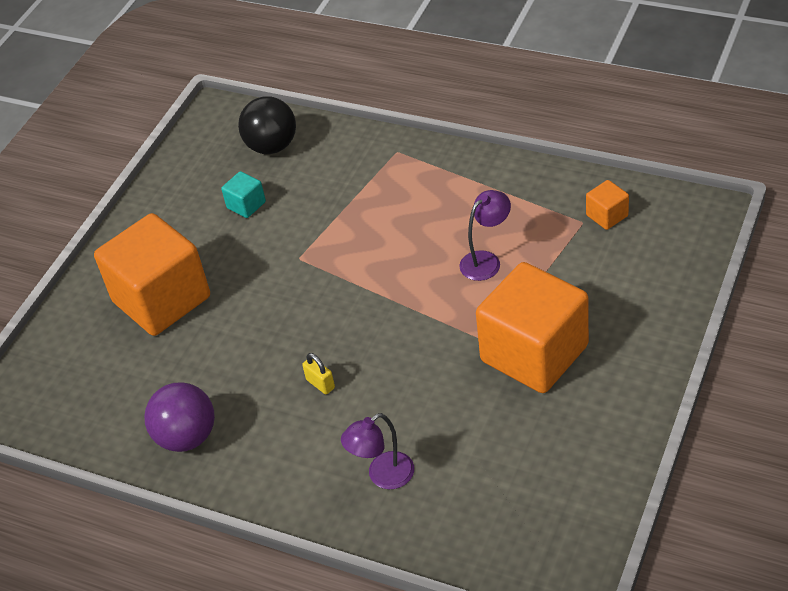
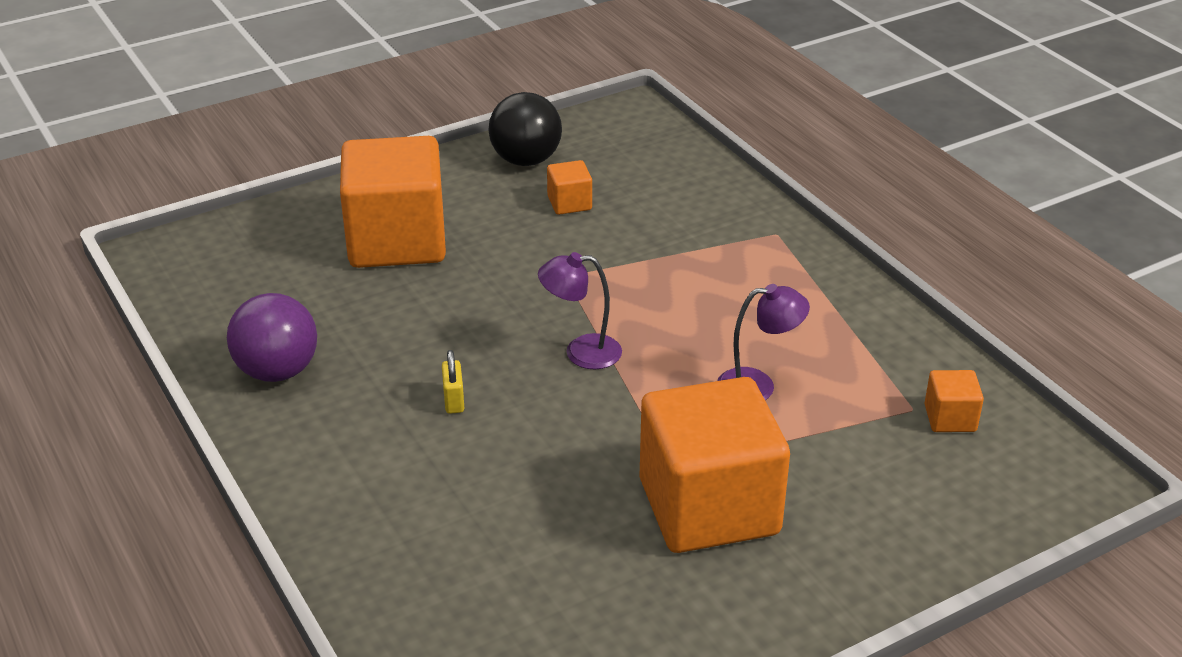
camera: 30 degrees right, 10 degrees down
(246, 205) = (569, 203): turquoise cube -> orange cube
(272, 146) = (653, 166): black ball -> black ball (526, 160)
(383, 476) = (413, 526): purple lamp -> purple lamp (581, 352)

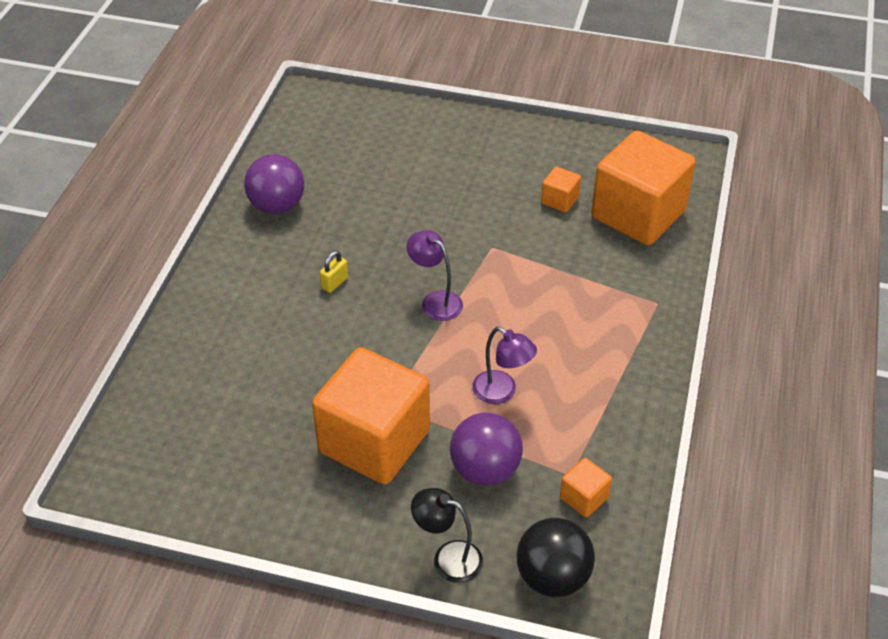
camera: 45 degrees right, 10 degrees up
(397, 241) = (432, 164): orange cube -> orange cube (638, 214)
(526, 160) = (574, 155): black ball -> black ball (552, 577)
(841, 457) = (485, 470): none -> purple ball
(921, 550) = (448, 558): none -> black lamp

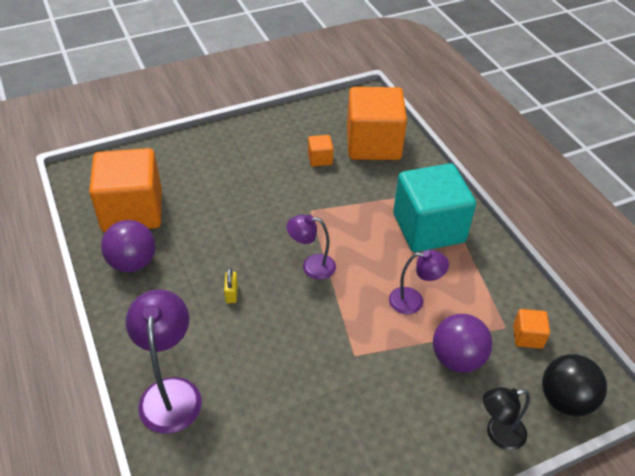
camera: 40 degrees left, 0 degrees up
(202, 334) = (171, 392): none -> purple lamp
(374, 441) = (372, 388): orange cube -> orange cube (132, 211)
(600, 333) = (428, 228): none -> turquoise cube

